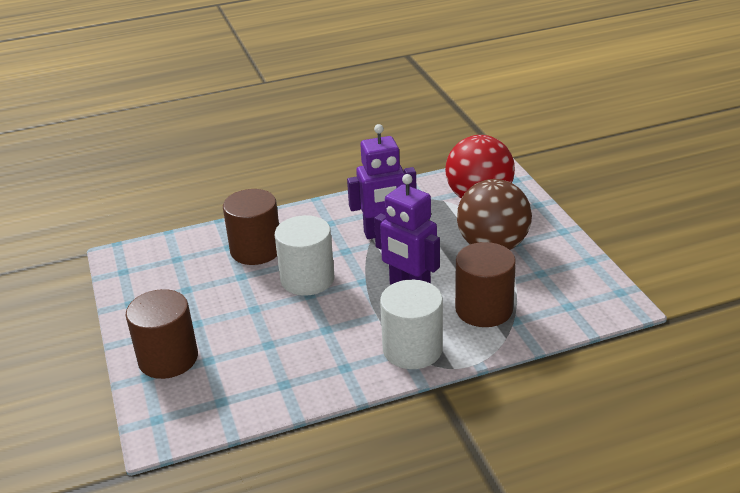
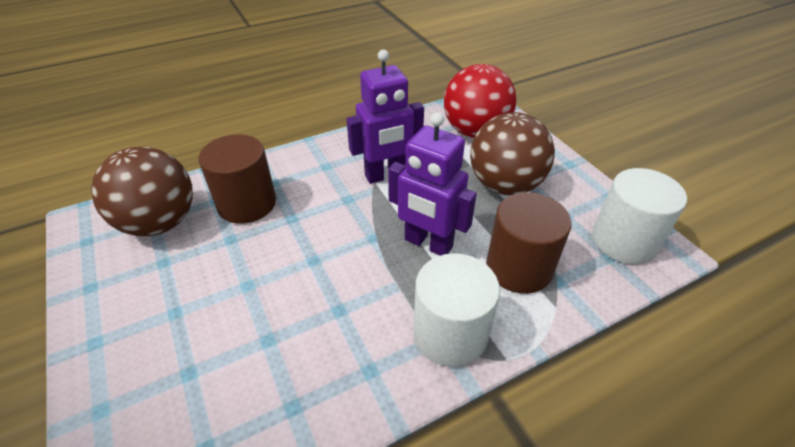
camera: 10 degrees left, 10 degrees up
(168, 358) = (133, 375): brown cylinder -> none
(182, 261) = (160, 222): none -> brown ball
(307, 279) = (309, 239): white cylinder -> white cylinder (624, 241)

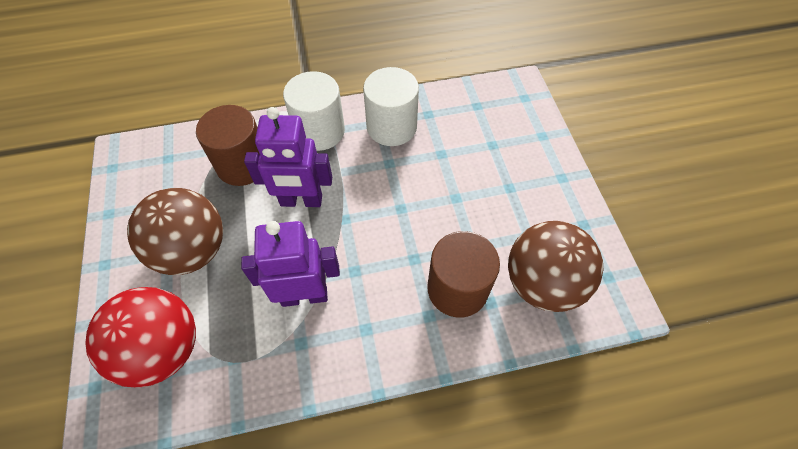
camera: 165 degrees left, 15 degrees up
(428, 244) = (301, 201): purple robot -> purple robot turned 135 degrees clockwise
(624, 241) = (144, 167): white cylinder -> white cylinder (391, 127)

